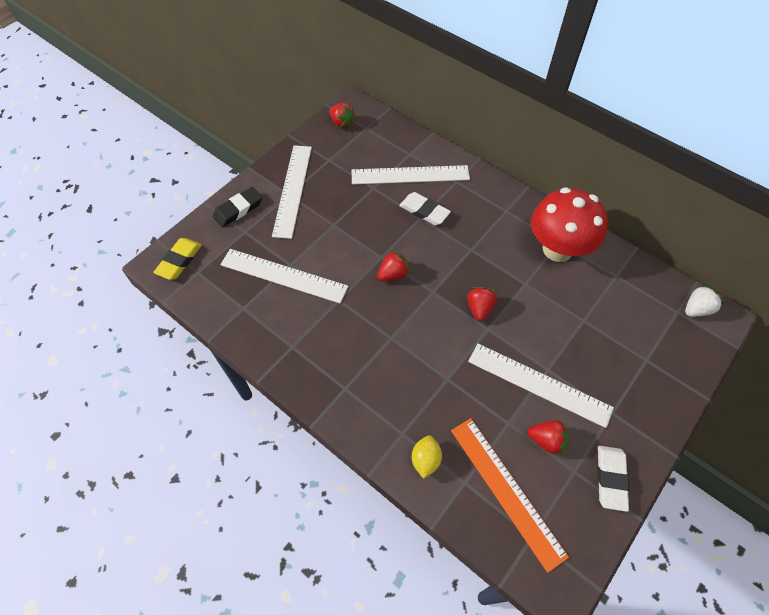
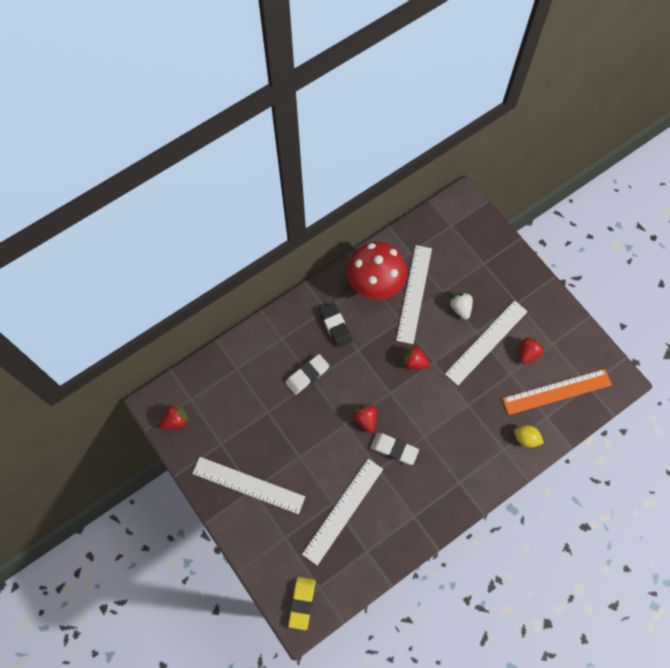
camera: 75 degrees left, 10 degrees up
(179, 261) = (302, 603): yellow eraser -> yellow eraser turned 60 degrees clockwise
(238, 209) = (257, 540): black eraser -> black eraser (335, 326)
(410, 175) = (263, 375): white ruler -> white ruler (414, 293)
(610, 478) = (561, 323): white eraser -> white eraser (394, 449)
(696, 309) = (452, 212): white strawberry -> white strawberry (460, 308)

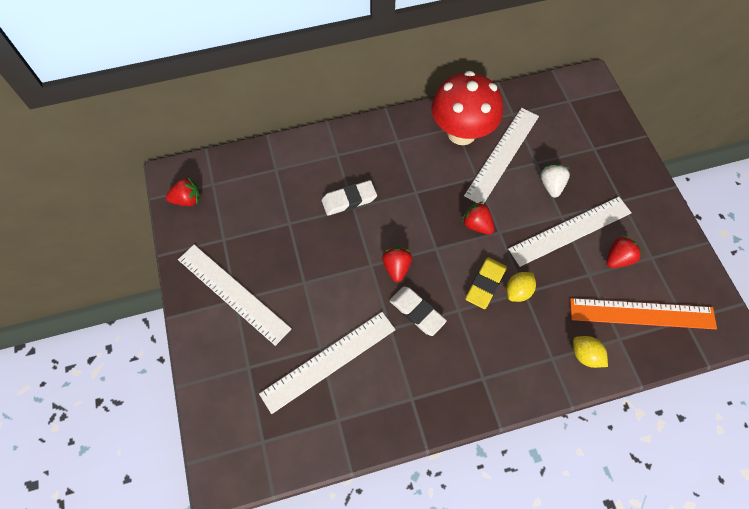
camera: 20 degrees right, 5 degrees down
(302, 603) = (234, 453): yellow eraser -> yellow eraser (485, 284)
(335, 326) = (401, 160): black eraser -> none
(463, 406) = (518, 291): none -> yellow lemon

